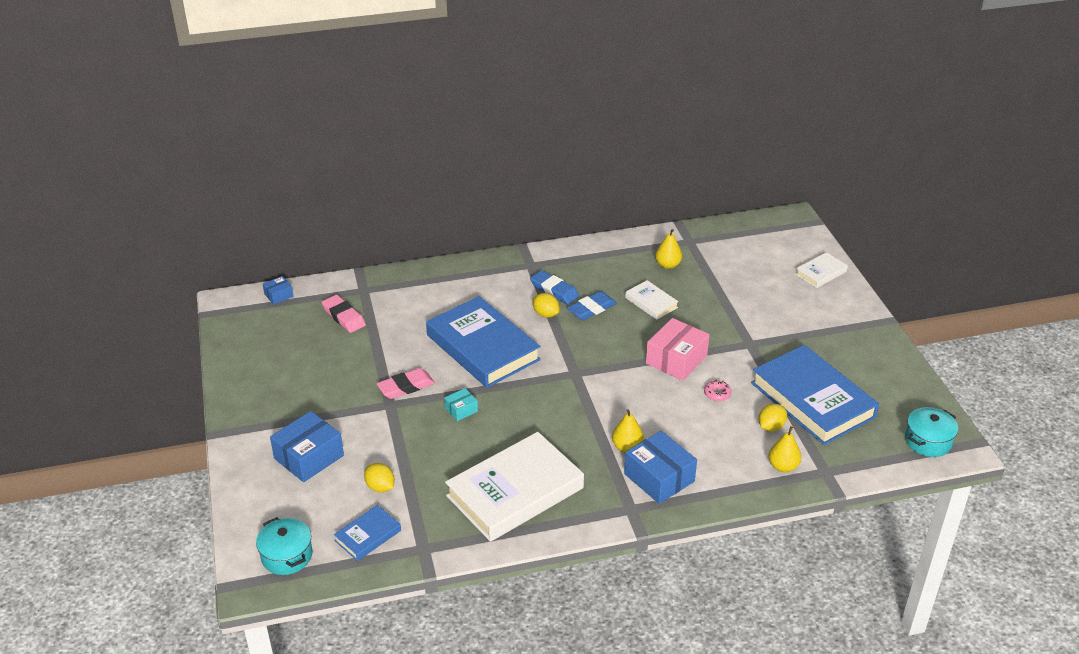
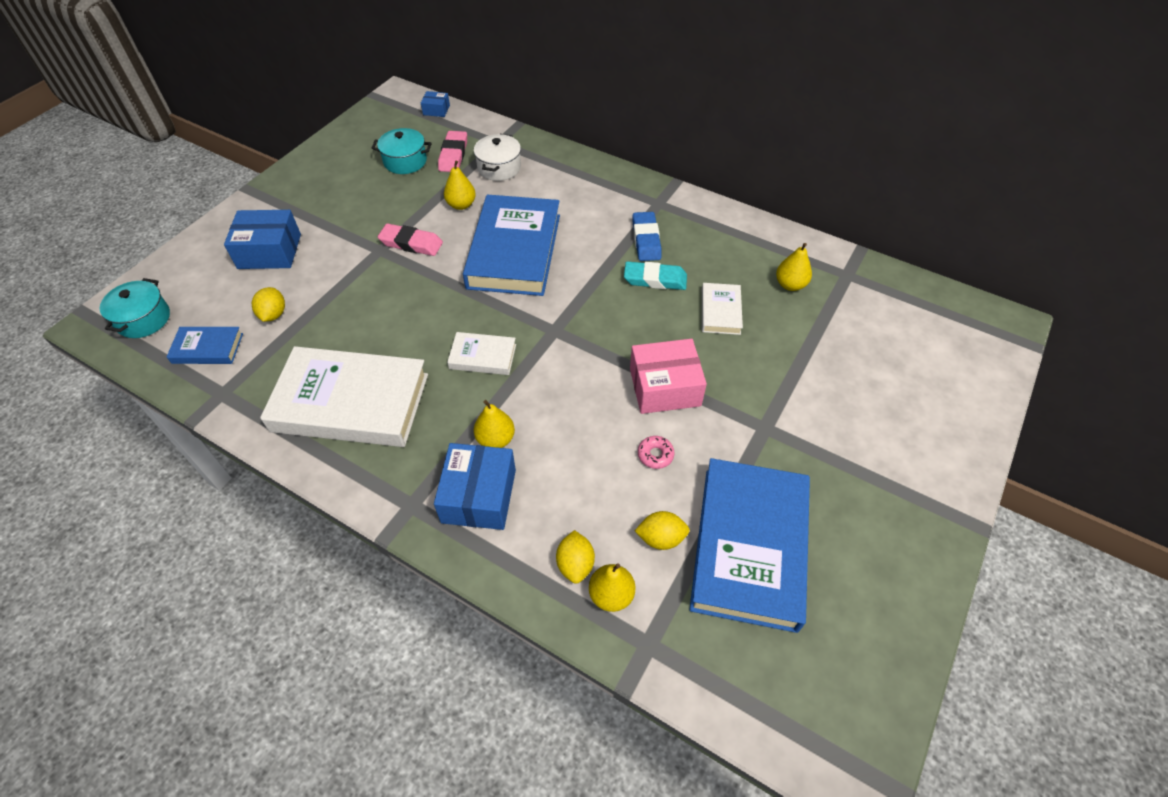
camera: 45 degrees right, 15 degrees up
(391, 305) = (499, 168): none -> white pot
(402, 343) = (461, 205): none -> yellow pear
(461, 410) = (420, 294): turquoise box -> none
(545, 314) = (607, 257): yellow lemon -> yellow lemon (575, 564)
(591, 309) = (655, 279): blue eraser -> turquoise eraser
(820, 273) = (960, 406): white book -> white book (483, 356)
(928, 441) = (825, 723): turquoise pot -> turquoise pot (405, 161)

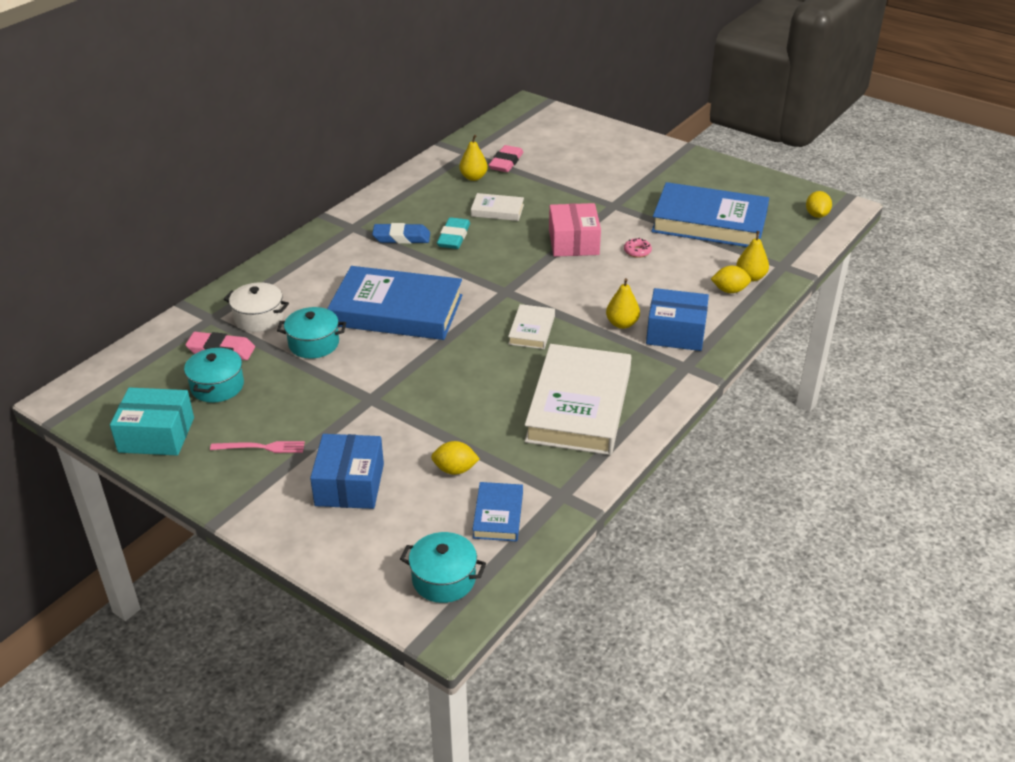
camera: 85 degrees left, 15 degrees down
(325, 196) = (261, 447): none -> pink fork
(349, 143) = (156, 435): none -> turquoise box
(411, 243) = (366, 377): pink eraser -> pink eraser (506, 162)
(436, 110) = (120, 364): blue box -> none
(461, 205) = (314, 344): yellow pear -> turquoise pot
(661, 538) = (706, 255): yellow lemon -> yellow lemon (816, 215)

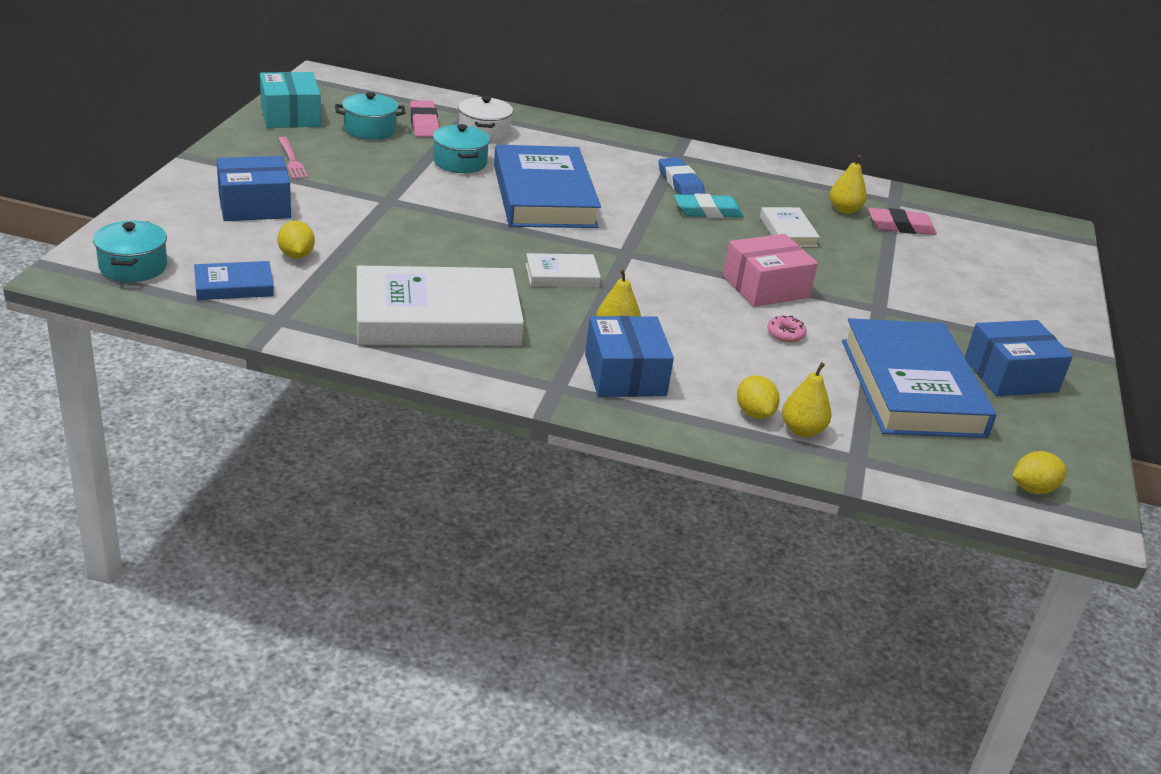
camera: 65 degrees right, 5 degrees down
(701, 183) = (1010, 375): none -> blue box

